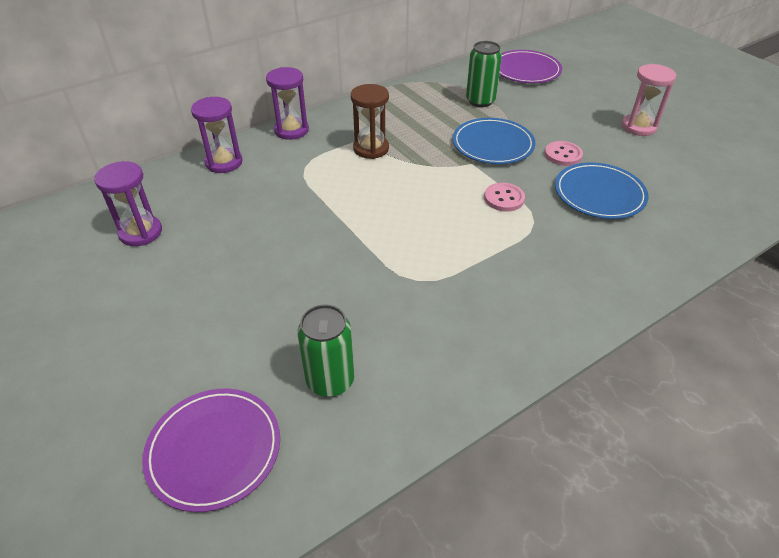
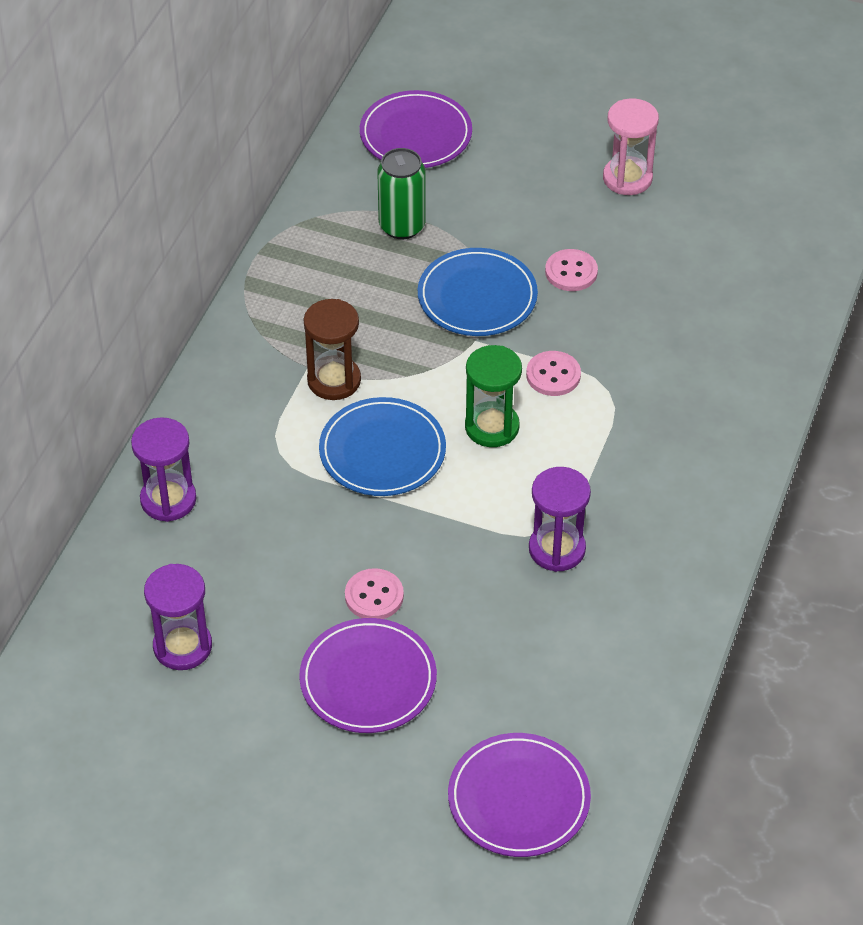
camera: 35 degrees left, 5 degrees up
(212, 307) = (368, 679): none -> purple plate
(271, 261) = (374, 596): none -> pink button
(291, 130) = (200, 403): purple hourglass -> purple hourglass (557, 549)
(330, 380) = (559, 681): green can -> none
(438, 207) = (492, 427): none -> green hourglass
(599, 194) = (651, 314): blue plate -> blue plate (382, 451)

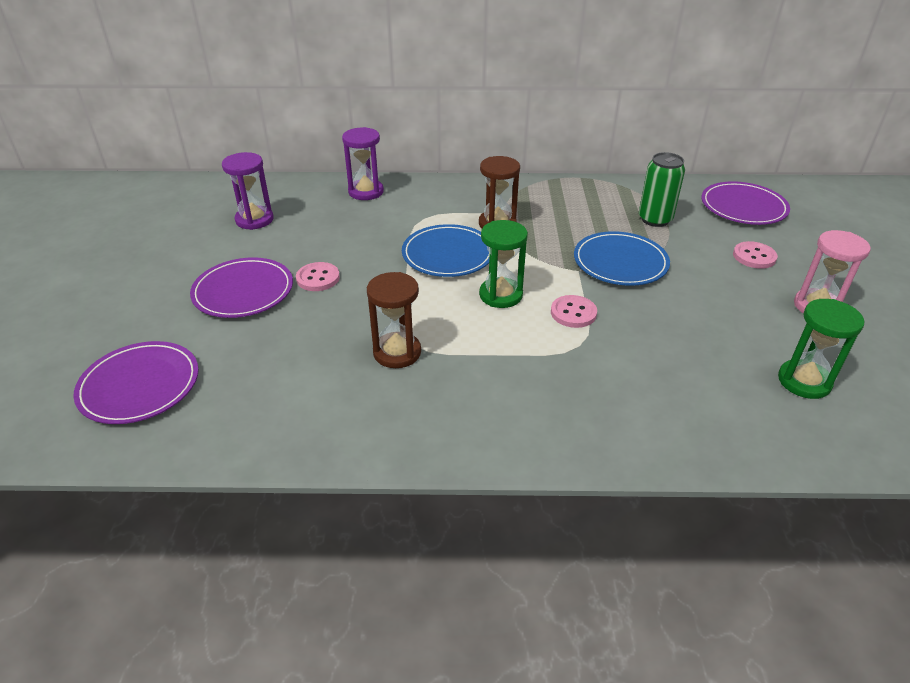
camera: 70 degrees right, 10 degrees down
(557, 549) = (397, 352): purple hourglass -> brown hourglass
(571, 272) = (686, 299): pink button -> pink button (754, 256)
(728, 249) = (804, 381): none -> green hourglass

